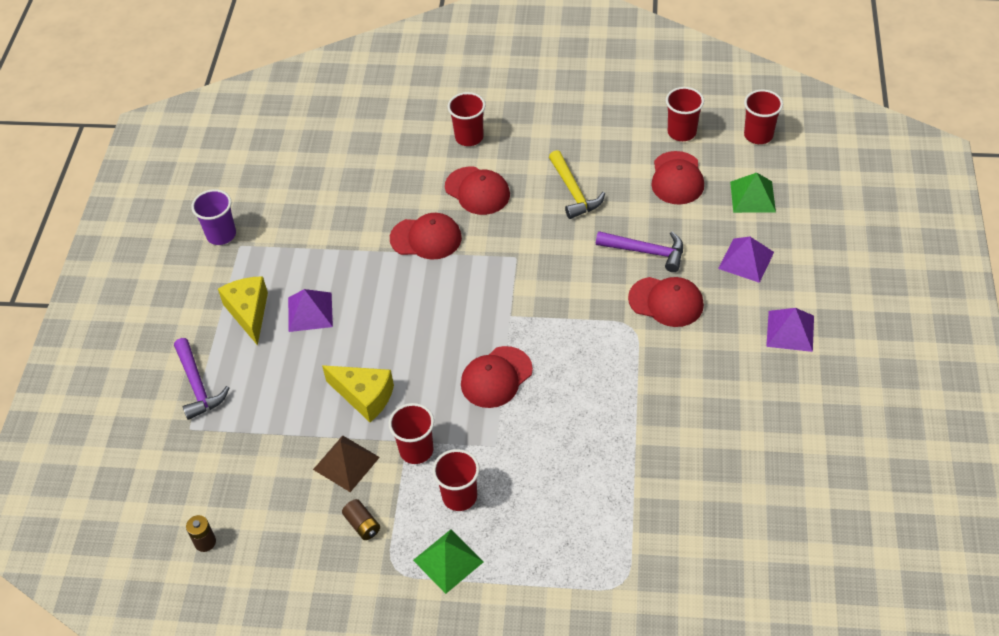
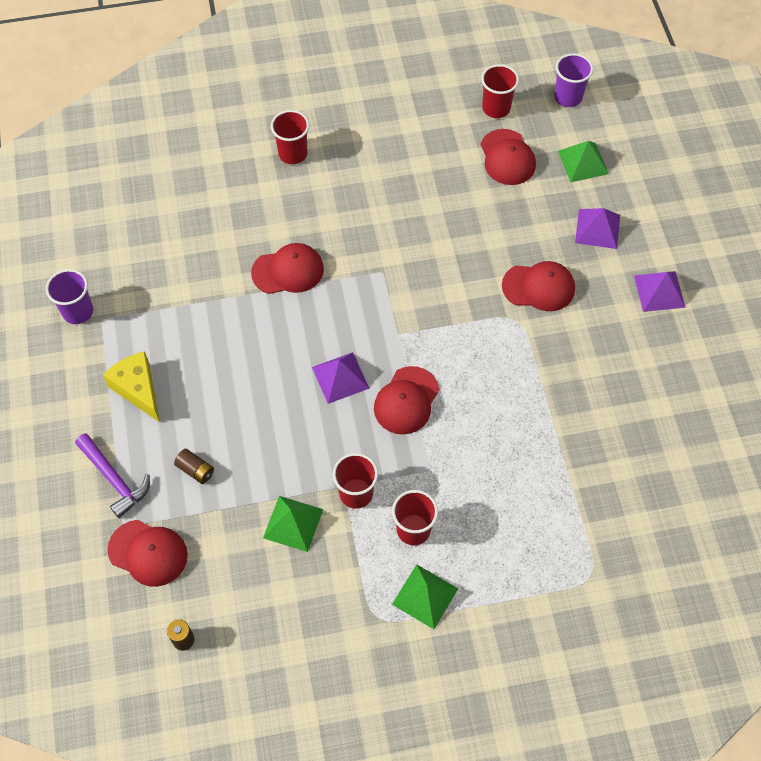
camera: 20 degrees left, 10 degrees up
(310, 312) = (200, 374): purple pyramid -> purple pyramid (340, 377)
(346, 463) = (293, 523): brown pyramid -> green pyramid
(362, 525) = (331, 582): brown battery -> brown battery (195, 470)
(364, 397) = (286, 451): yellow cheese -> none
(477, 191) = (321, 210): red cap -> red cap (148, 553)
(573, 191) = (414, 191): yellow hammer -> none
(646, 251) = (503, 240): purple hammer -> none
(758, 135) = (568, 97): red cup -> purple cup

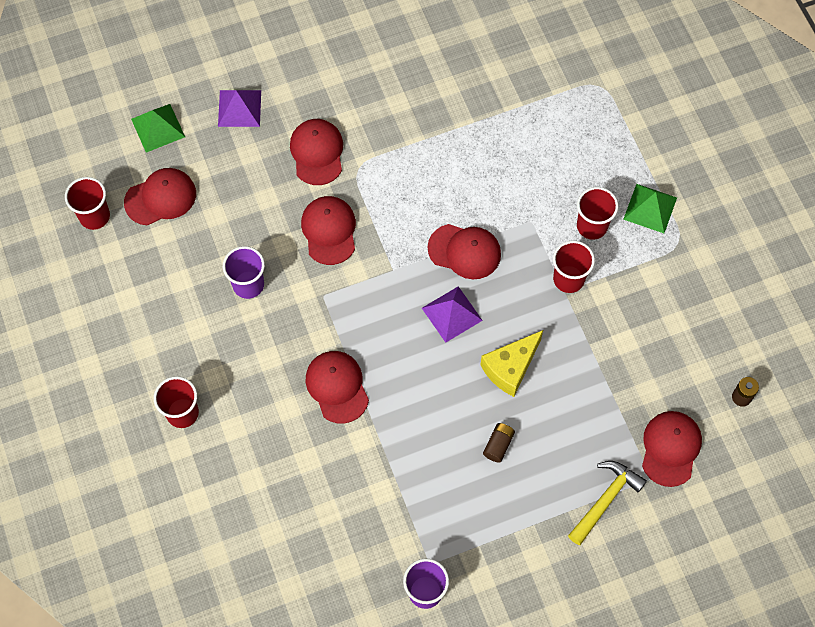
camera: 100 degrees left, 5 degrees up
(114, 479) = (605, 500): purple hammer -> yellow hammer
(138, 389) = (504, 503): yellow cheese -> yellow cheese (510, 368)
(195, 470) = (578, 426): brown battery -> brown battery (498, 445)
(293, 523) = (610, 327): green pyramid -> none
(450, 286) = (329, 231): none -> red cap
(568, 97) = (72, 149): purple cup -> purple cup (248, 285)
(659, 291) = (304, 51): purple pyramid -> none

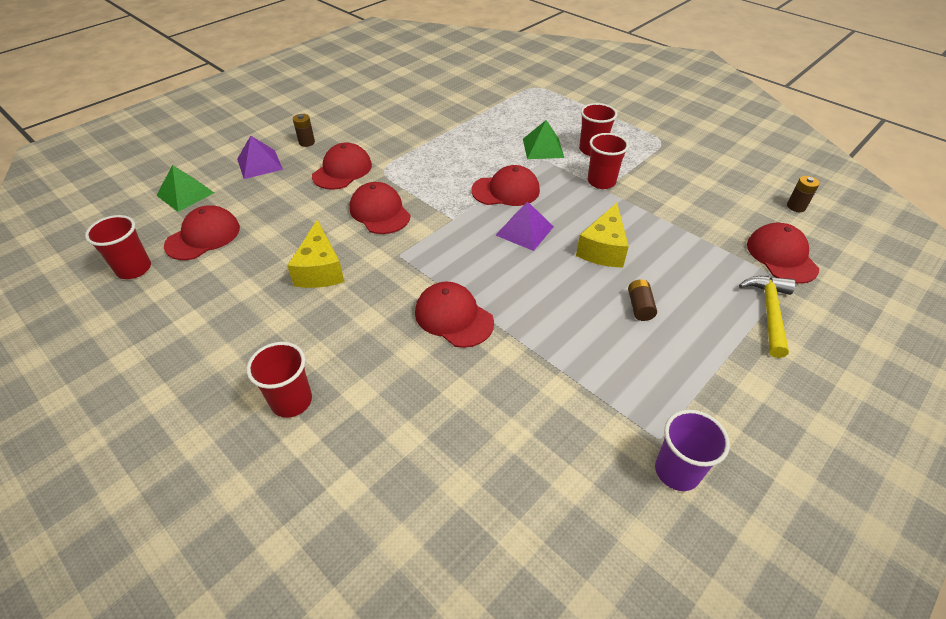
camera: 25 degrees left, 20 degrees down
(248, 285) = (320, 270): purple cup -> yellow cheese
(297, 90) = (307, 142): none -> brown battery
(317, 153) = (342, 170): red cap -> red cap turned 60 degrees clockwise
(650, 208) = (624, 130): green pyramid -> green pyramid (543, 148)

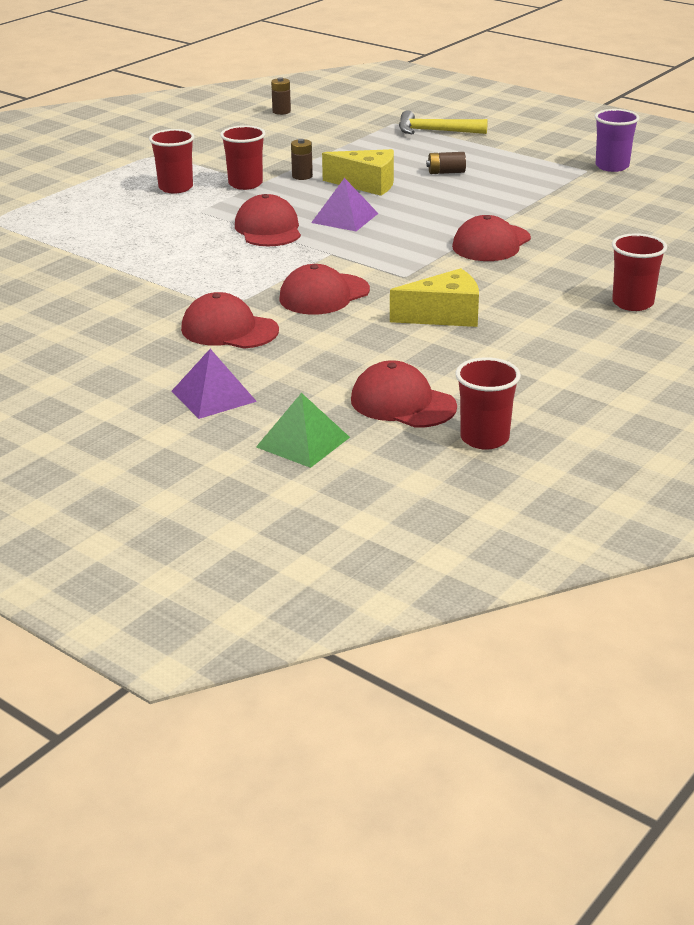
camera: 95 degrees left, 15 degrees down
(307, 142) = (148, 368): brown battery -> brown battery (302, 176)
(543, 148) = (170, 212): green pyramid -> none
(781, 256) = (359, 122): red cap -> none

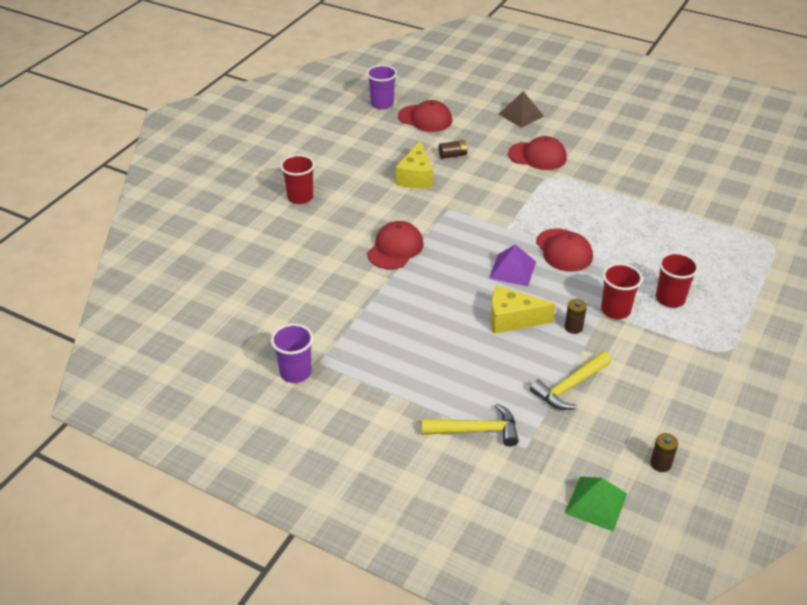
camera: 170 degrees right, 10 degrees up
(213, 396) = (521, 115): purple pyramid -> brown pyramid
(303, 442) = (465, 95): green pyramid -> green pyramid (596, 503)
(324, 295) = (494, 188): red cap -> none
(332, 146) = (570, 386): none -> yellow hammer
(444, 316) = (415, 177): yellow cheese -> yellow cheese turned 60 degrees counterclockwise
(446, 172) = (448, 346): brown battery -> brown battery (452, 155)
(484, 438) = (382, 104): red cup -> purple cup

